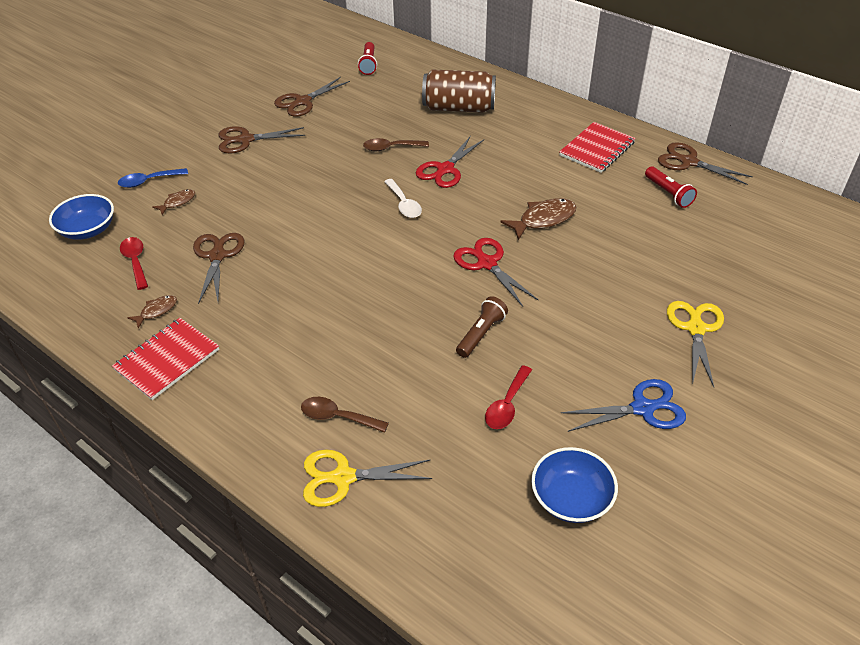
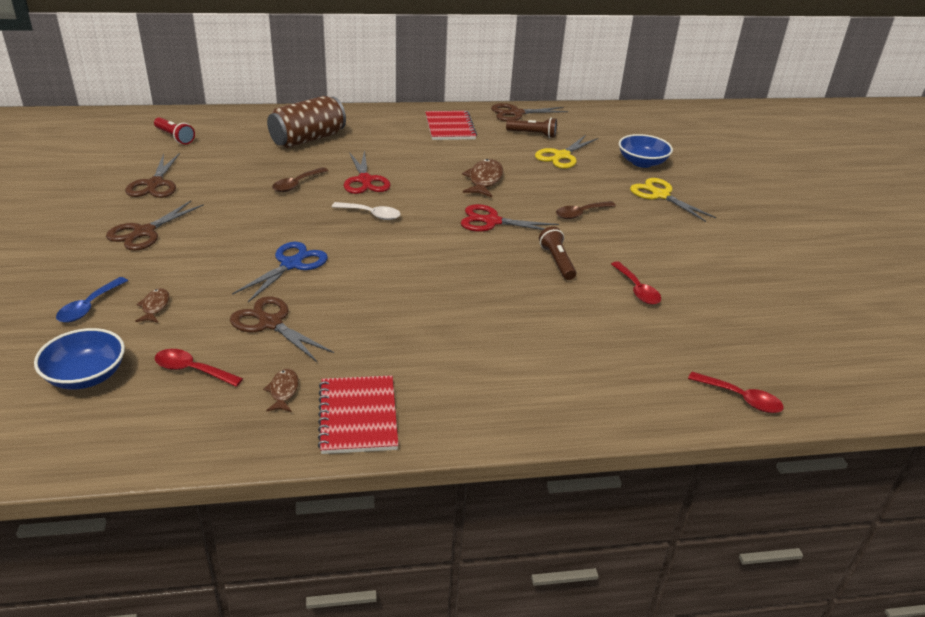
camera: 50 degrees left, 10 degrees down
(338, 417) = (554, 363): brown spoon -> brown spoon (581, 213)
(343, 477) = (619, 393): yellow scissors -> yellow scissors (562, 156)
(428, 562) = (740, 398): none -> red spoon
(571, 498) = (746, 313): blue bowl -> blue bowl (642, 162)
(642, 408) = (702, 248): blue scissors -> blue scissors (291, 264)
(668, 193) = (533, 134): red flashlight -> brown flashlight

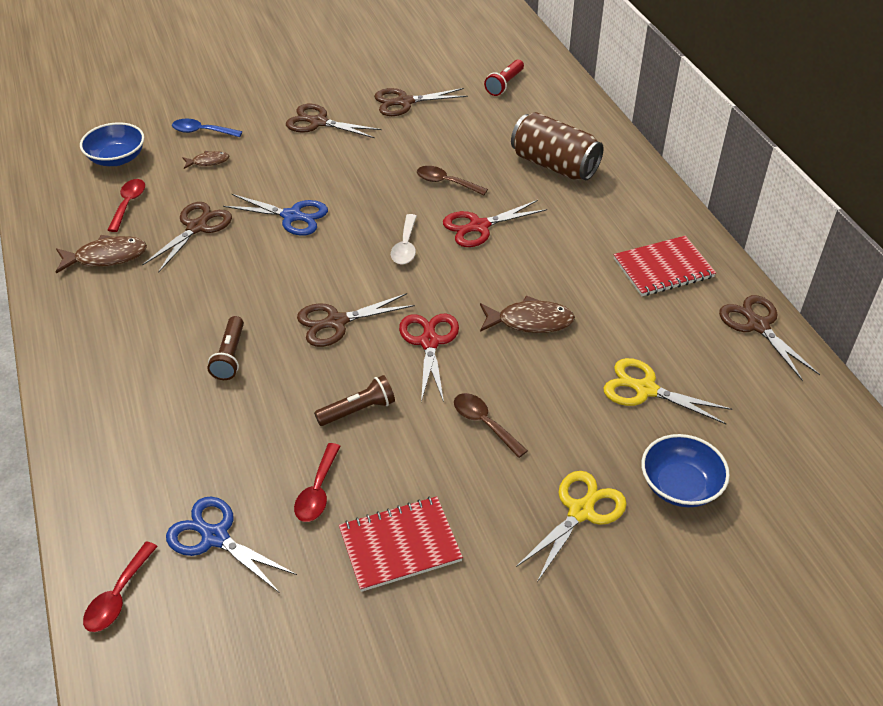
camera: 80 degrees right, 10 degrees up
(283, 391) = (106, 257): brown fish -> brown fish, size x1.74
(358, 416) = (77, 305): red notebook -> red notebook (400, 545)
(452, 258) = (336, 322): none -> brown scissors
(533, 134) = (697, 351): brown flashlight -> brown flashlight (230, 356)
(637, 289) = (317, 491): red spoon -> red spoon turned 45 degrees counterclockwise
(680, 342) = (215, 537): none -> blue scissors

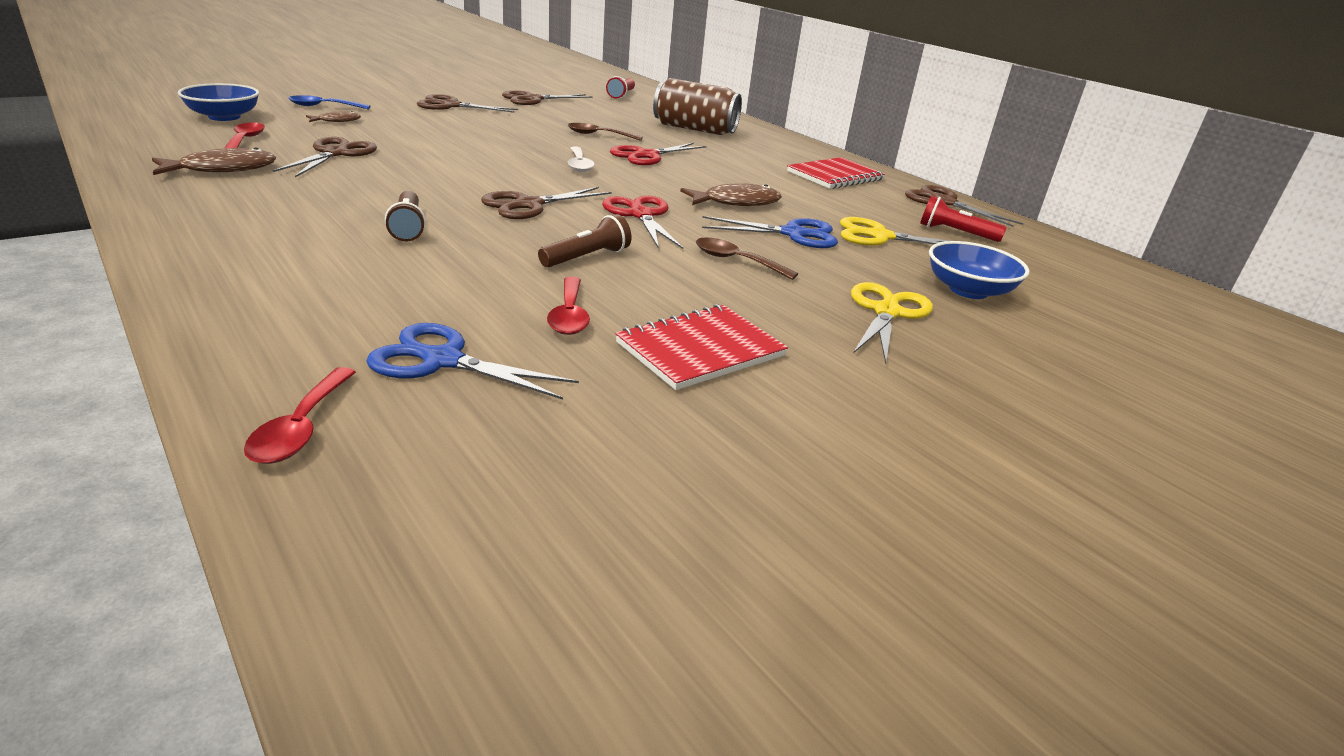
camera: 20 degrees left, 15 degrees down
(292, 216) = (446, 149): blue scissors -> blue scissors (793, 234)
(731, 386) = (955, 233): none -> red flashlight

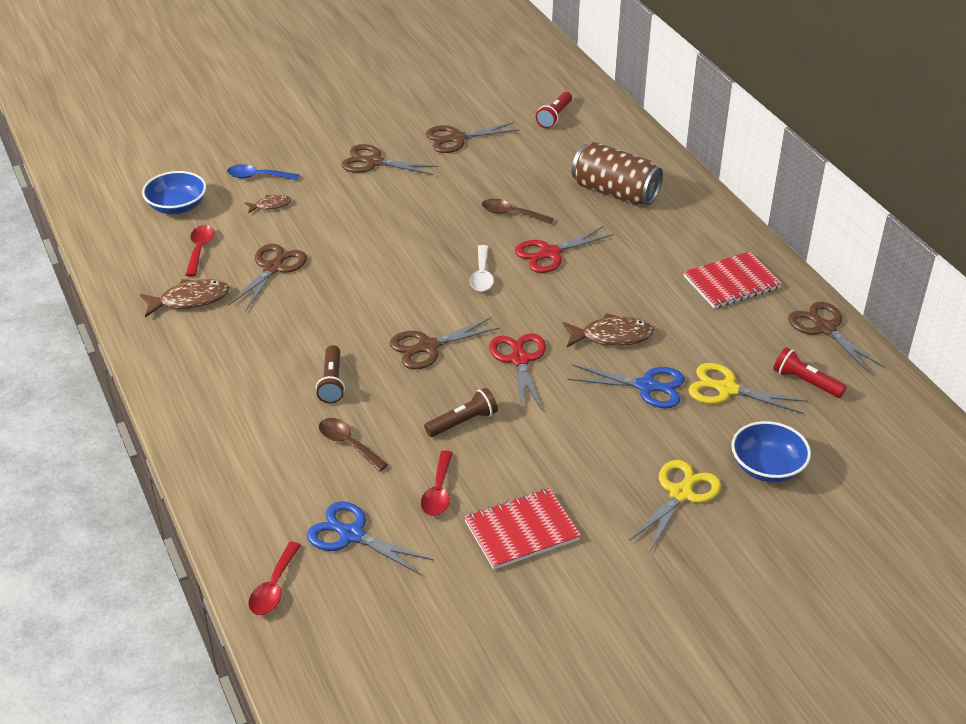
camera: 15 degrees right, 10 degrees up
(736, 261) = (582, 426): brown spoon -> brown spoon (348, 444)

